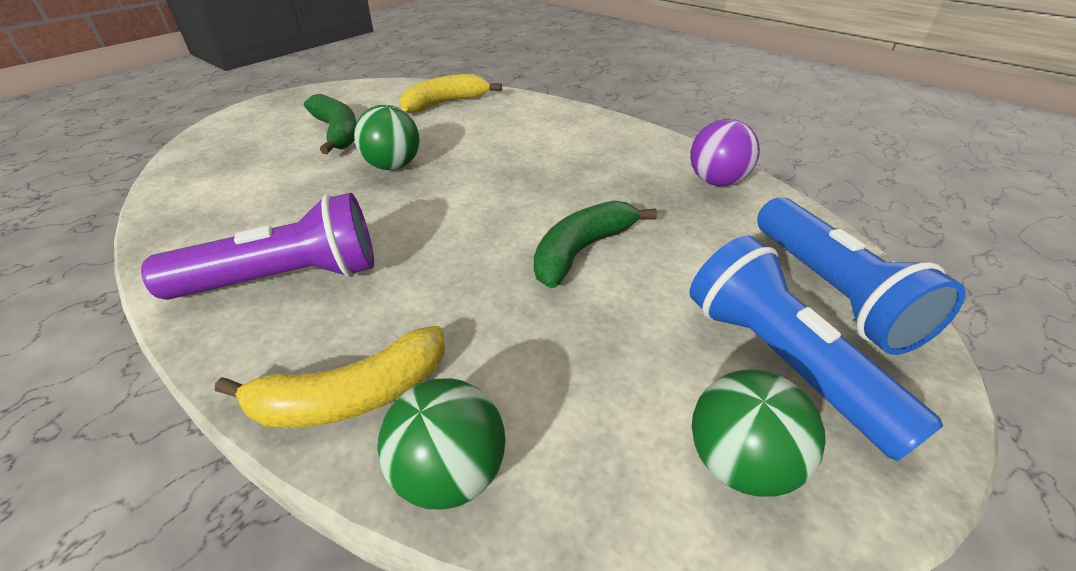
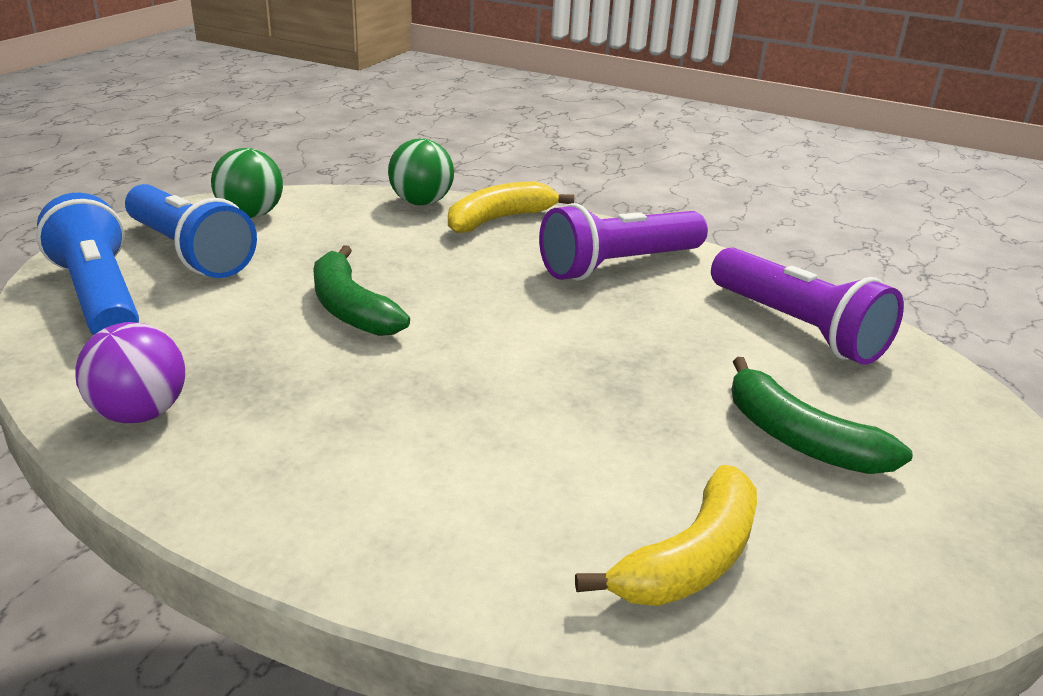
camera: 165 degrees right, 10 degrees down
(224, 192) = (798, 327): none -> purple flashlight
(393, 166) = (641, 385): green ball -> none
(582, 250) = (350, 308): green banana -> green banana turned 120 degrees clockwise

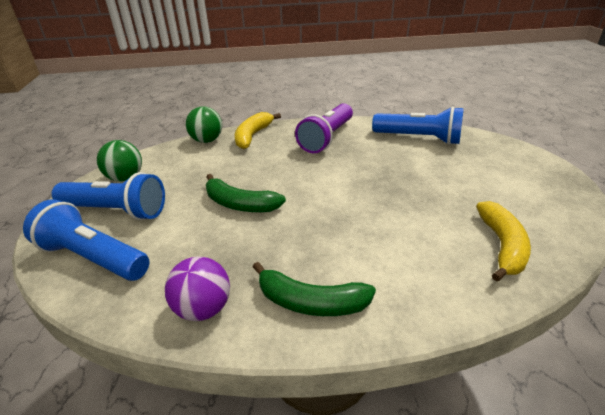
camera: 30 degrees left, 5 degrees up
(798, 327) = (419, 138): purple flashlight -> blue flashlight
(799, 439) = (473, 181): green banana -> green banana (311, 302)

